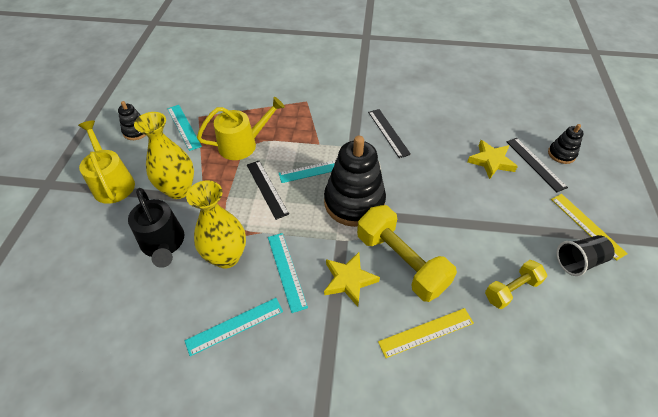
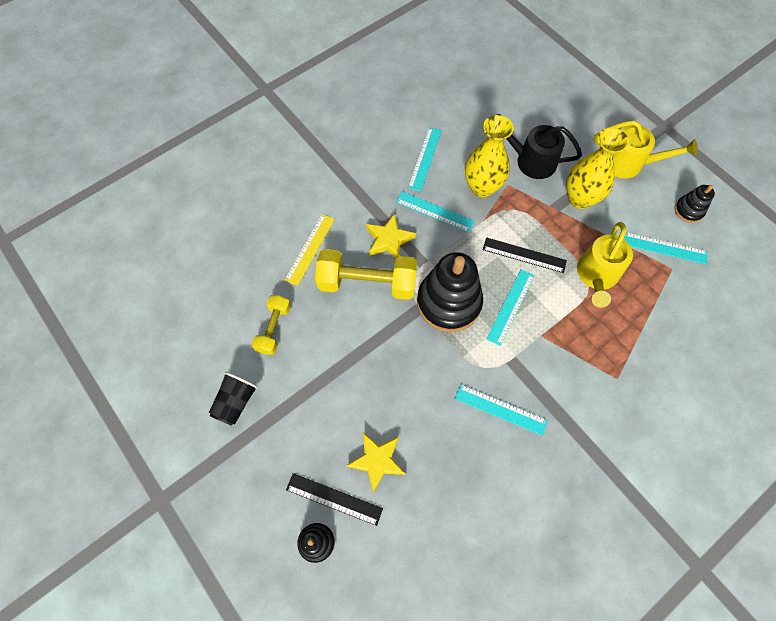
camera: 135 degrees right, 15 degrees up
(388, 132) = (500, 409): black ruler -> turquoise ruler
(587, 225) = (246, 452): yellow ruler -> none

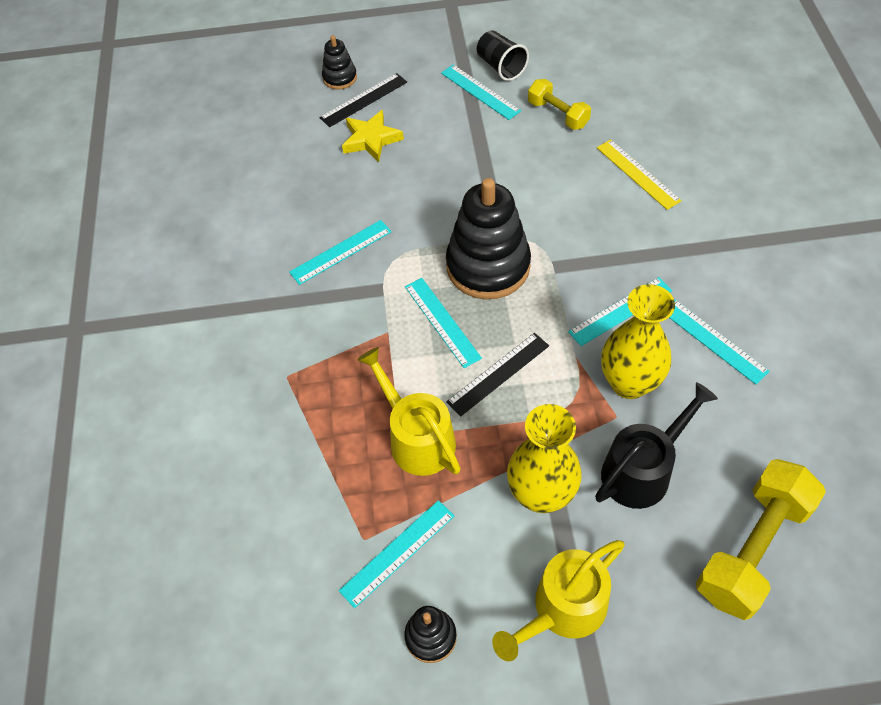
camera: 125 degrees right, 10 degrees down
(275, 402) = (480, 92): none -> turquoise ruler
(367, 283) = (561, 205): yellow dumbbell -> yellow dumbbell (752, 548)
(389, 240) = (606, 248): yellow star -> none

